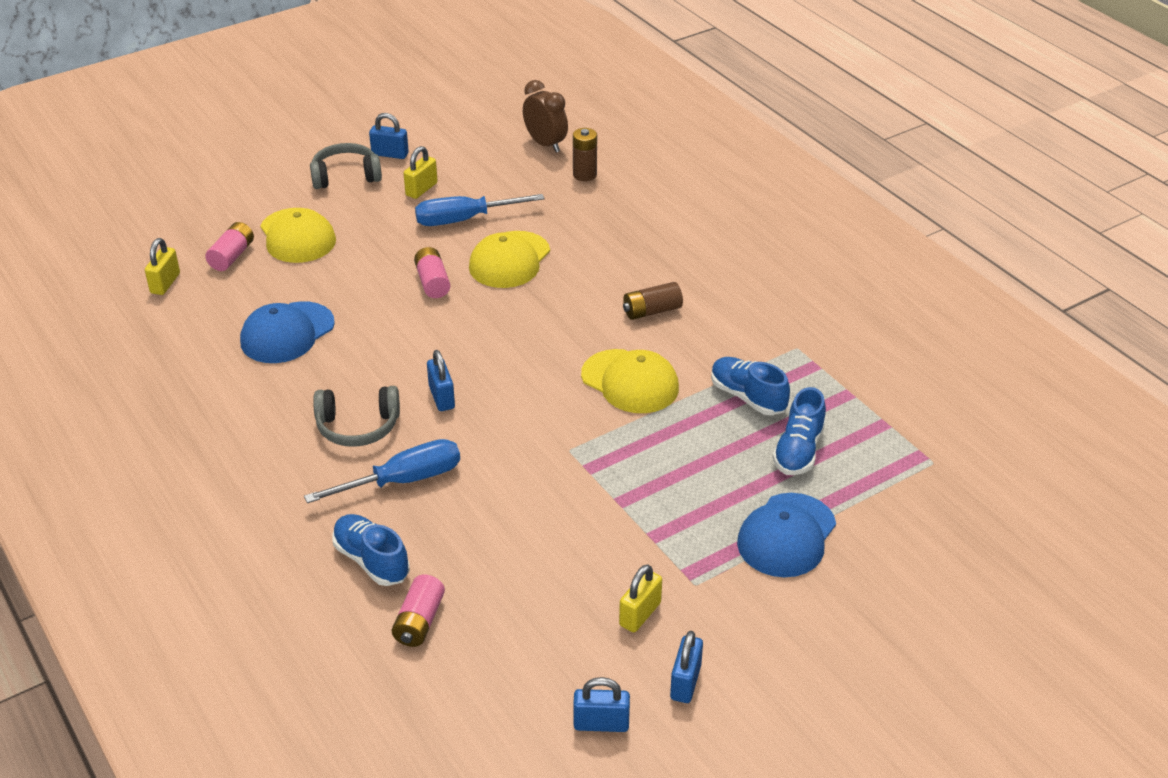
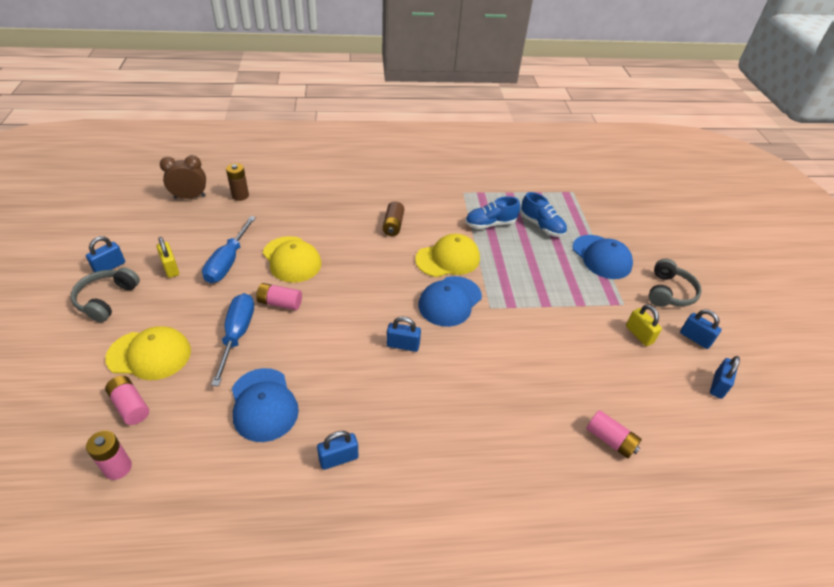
camera: 65 degrees left, 5 degrees up
(165, 283) = (118, 468): yellow padlock -> pink battery
(255, 409) = (338, 458): none -> blue padlock
(358, 426) = (402, 401): grey headphones -> grey headphones (669, 292)
(371, 560) = (543, 445): blue shoe -> none
(403, 481) = (473, 397): blue screwdriver -> blue screwdriver (237, 335)
(549, 410) = (450, 301): none -> blue cap

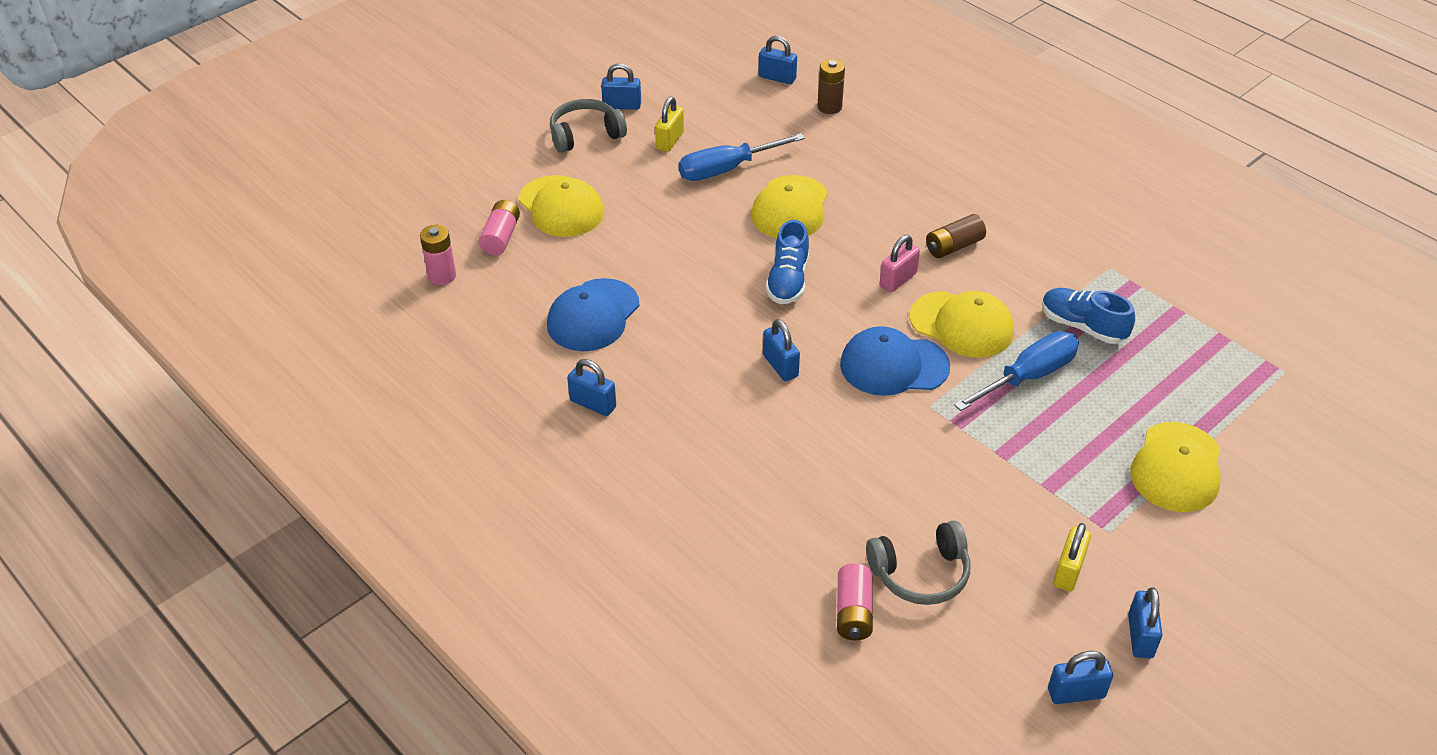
camera: 55 degrees right, 0 degrees up
(190, 197) = (777, 78): brown clock -> blue padlock
(237, 335) = (647, 242): blue screwdriver -> blue screwdriver (1028, 377)
(280, 303) = (721, 241): pink battery -> none
(392, 258) = (898, 280): none -> pink padlock
(541, 226) = (1153, 376): blue shoe -> blue shoe (788, 280)
(601, 257) = (1176, 467): blue cap -> yellow cap
(669, 292) = (1202, 572): grey headphones -> grey headphones (920, 573)

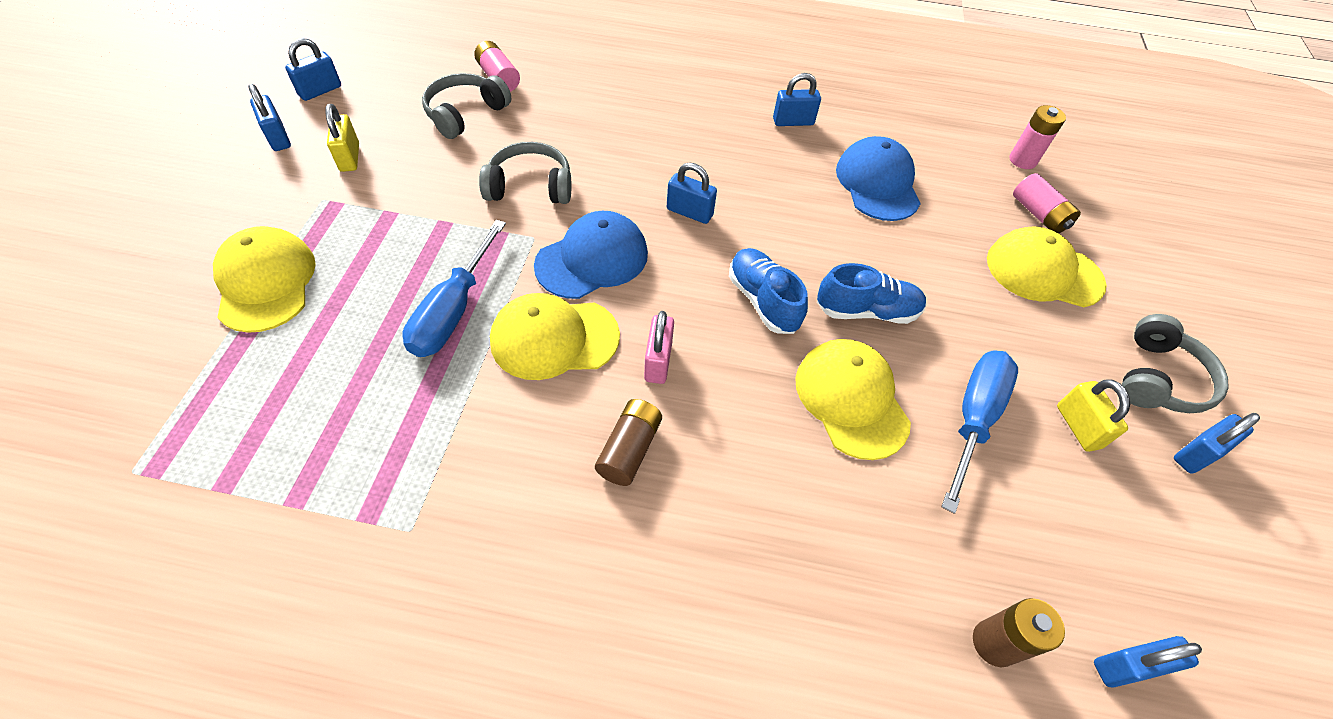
camera: 140 degrees right, 10 degrees up
(904, 454) = (530, 186): none -> grey headphones
(1082, 326) = (416, 407): blue shoe -> blue shoe (866, 311)

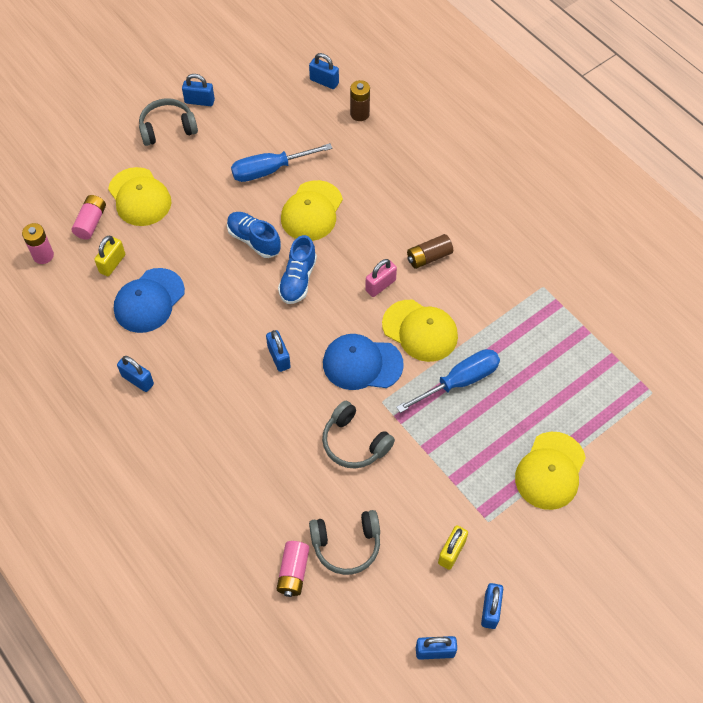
camera: 135 degrees left, 5 degrees up
(1078, 427) = (231, 139): yellow padlock -> yellow padlock (112, 263)

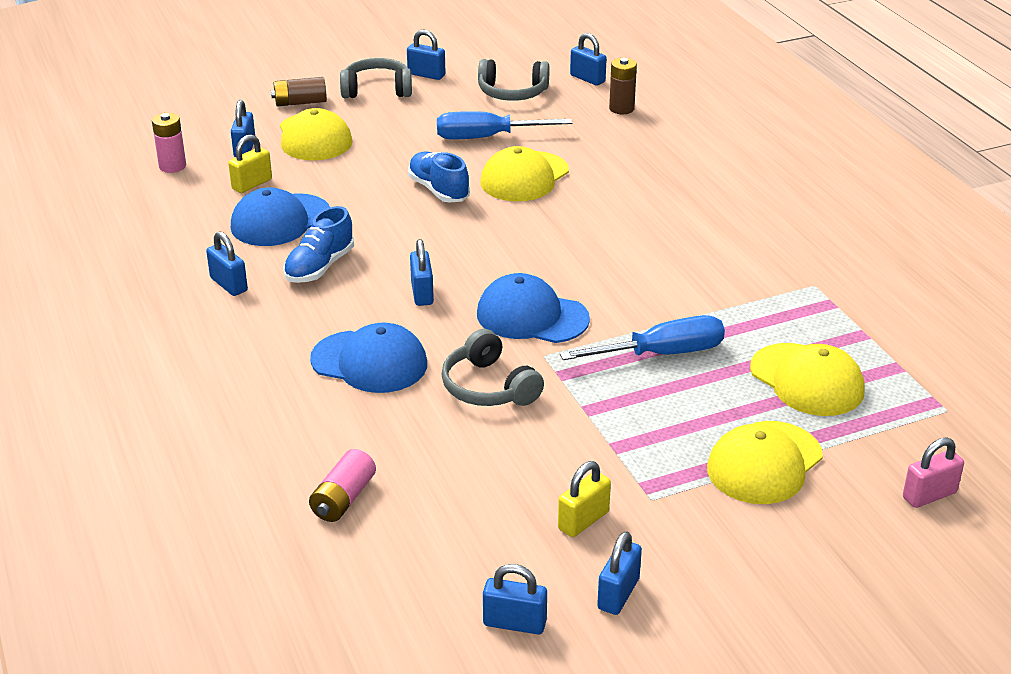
camera: 15 degrees right, 25 degrees down
(91, 222) = (244, 149): pink battery -> blue padlock
(266, 437) = (369, 362): none -> blue cap
(298, 279) = (479, 231): blue shoe -> blue shoe (319, 267)
(346, 545) = (432, 485): grey headphones -> grey headphones (512, 93)
(380, 285) = (587, 251): pink padlock -> pink padlock (929, 495)
(420, 330) = (625, 299): yellow cap -> yellow cap (807, 380)
(429, 257) = (663, 236): brown battery -> brown battery (300, 102)

